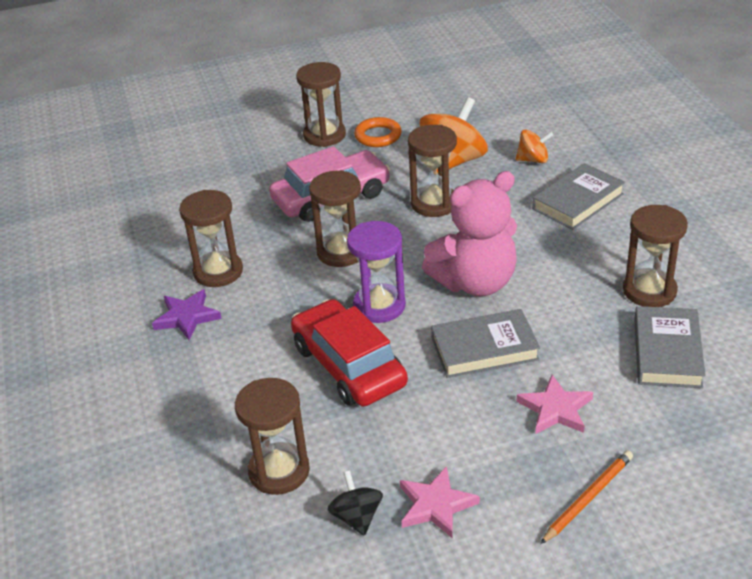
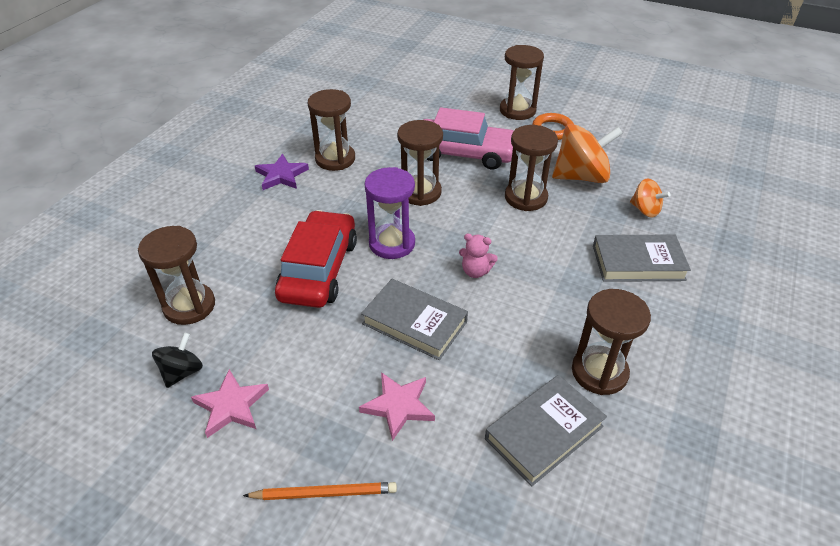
camera: 40 degrees right, 5 degrees up
(475, 282) = (475, 271): pink teddy bear -> pink teddy bear, size x0.42

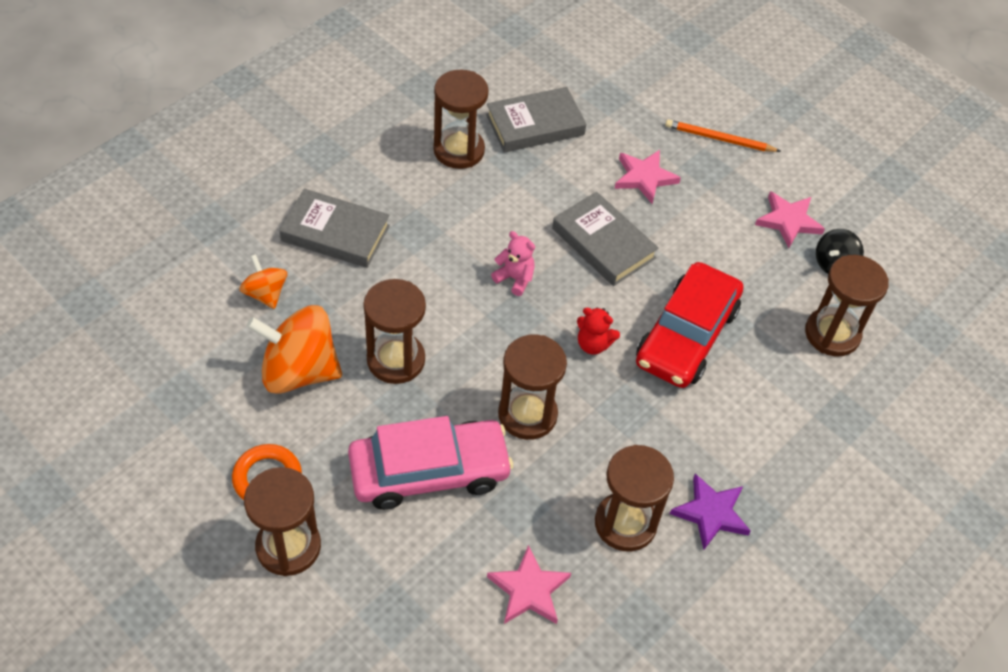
camera: 165 degrees left, 10 degrees up
(381, 124) = (529, 589): none -> pink star
(392, 243) = (593, 344): purple hourglass -> red teddy bear
(465, 153) = (429, 471): pink car -> pink car turned 135 degrees clockwise

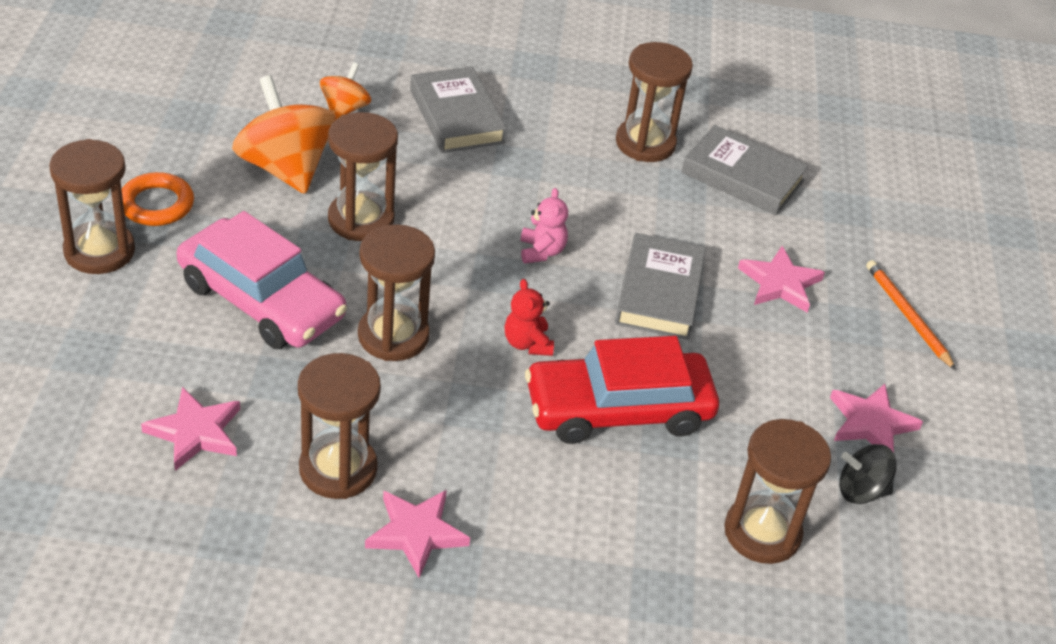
camera: 50 degrees right, 10 degrees down
(711, 513) = (416, 533): purple star -> pink star

